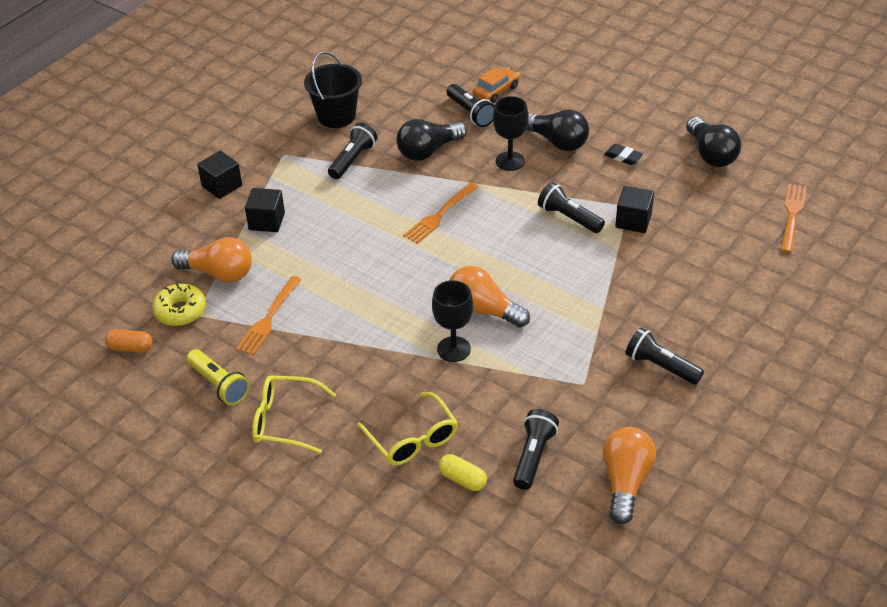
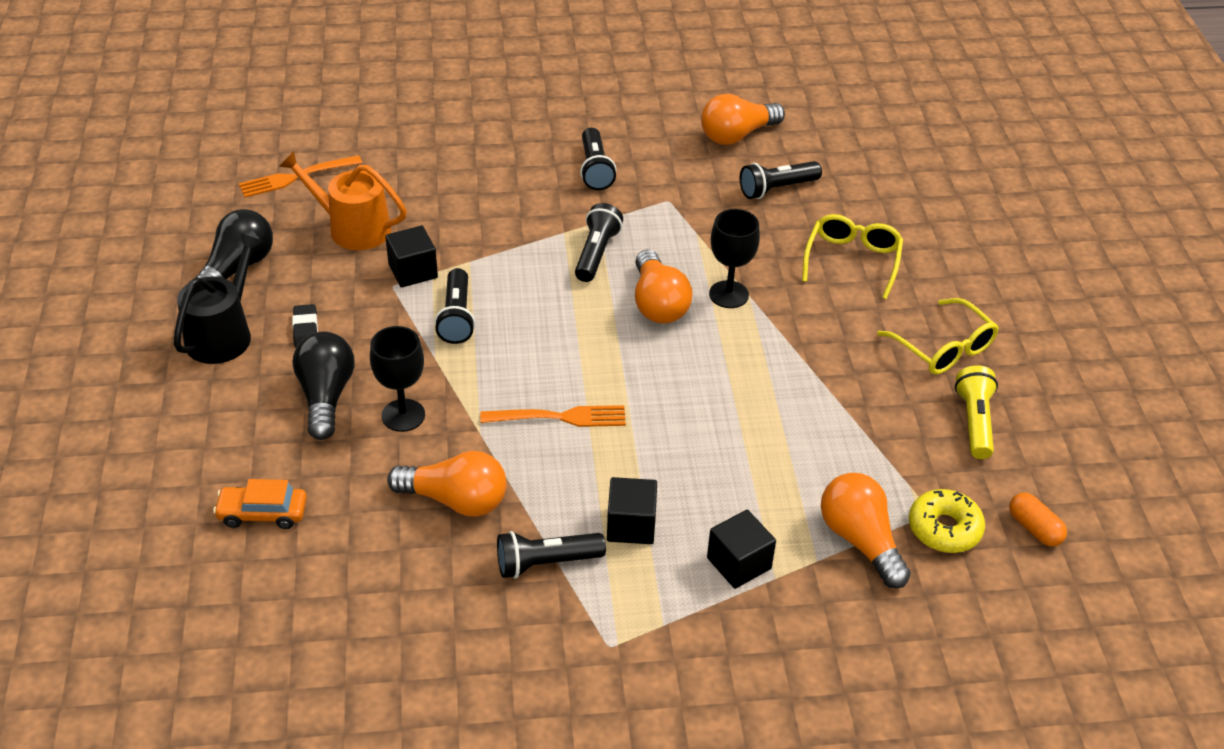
camera: 135 degrees left, 0 degrees up
(222, 186) = (734, 663): black cube -> black cube (631, 525)
(269, 318) = (859, 448): orange fork -> none
(336, 116) = (474, 649): black bucket -> none
(428, 151) = (455, 500): black light bulb -> orange light bulb
(462, 479) = (848, 212): yellow capsule -> none
(471, 113) = (337, 508): black flashlight -> black flashlight (596, 253)
(651, 127) = (223, 334): none -> black watering can
(706, 215) = (352, 228): none -> orange watering can

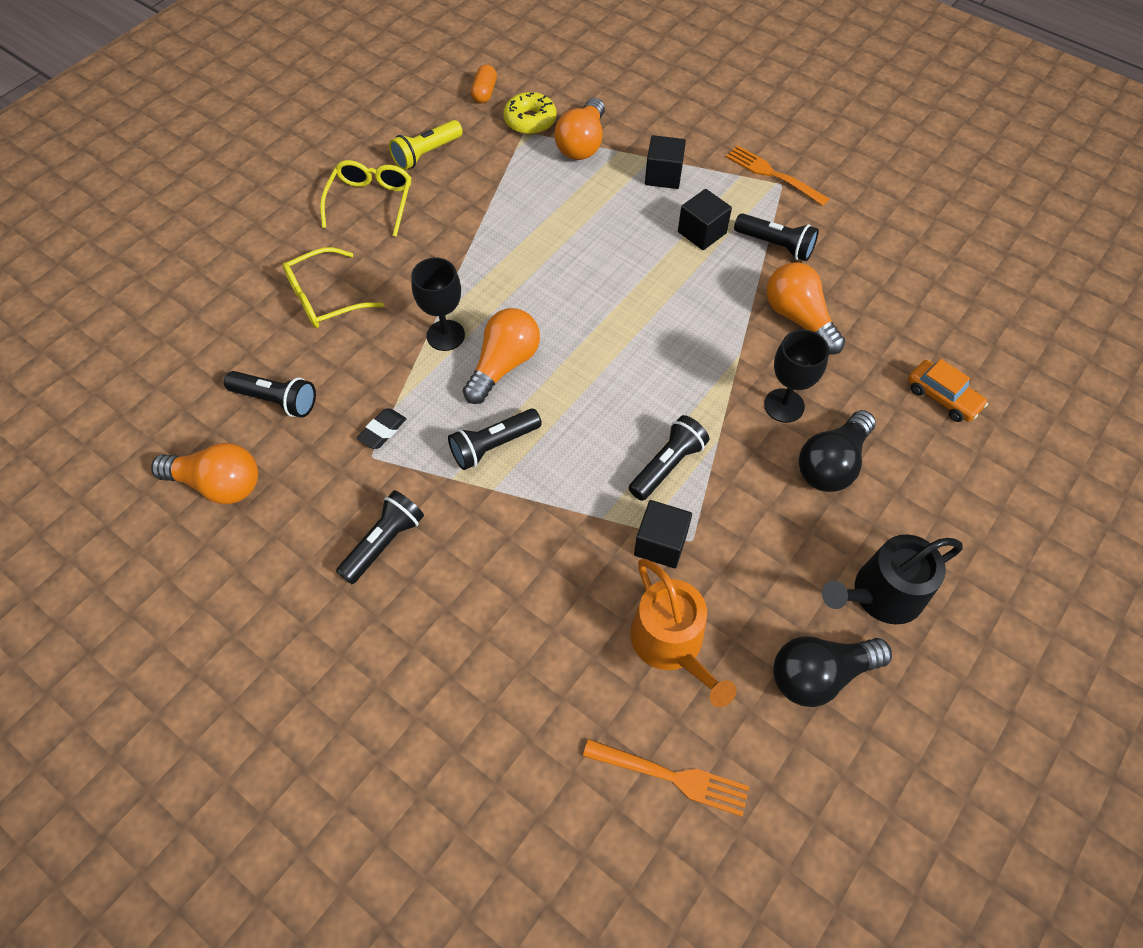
camera: 135 degrees left, 15 degrees up
(305, 329) = (803, 546): black eraser -> black eraser (382, 431)
(559, 417) = (673, 327): orange fork -> orange fork (773, 174)

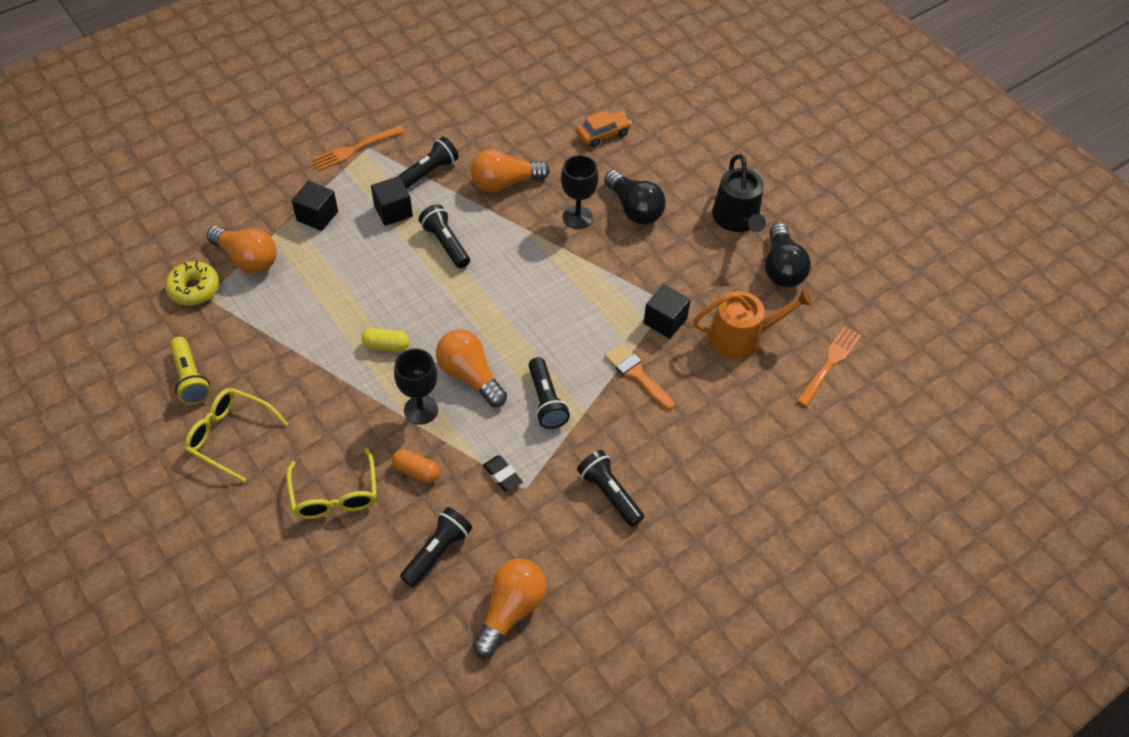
camera: 75 degrees left, 5 degrees down
(484, 92) = (132, 314): orange capsule -> orange capsule (416, 471)
(517, 282) = (386, 346): none -> yellow capsule
(564, 531) = (637, 375): none -> orange brush
(667, 465) = (603, 298): black flashlight -> black flashlight (445, 244)

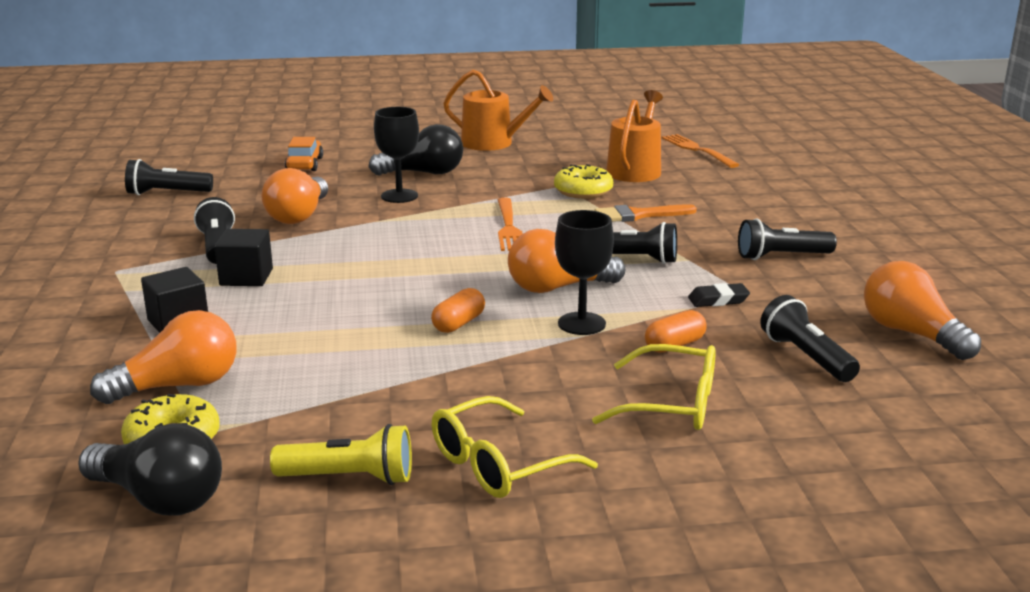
camera: 60 degrees left, 30 degrees down
(355, 149) = (104, 278): orange fork -> orange fork (508, 227)
(386, 346) = (459, 323): yellow capsule -> orange capsule
(445, 244) = (343, 260): black flashlight -> black flashlight (167, 193)
(665, 321) = (583, 191): black cube -> yellow donut
(737, 219) = (493, 143): black watering can -> orange watering can
(782, 268) = (571, 142): black light bulb -> black light bulb (159, 499)

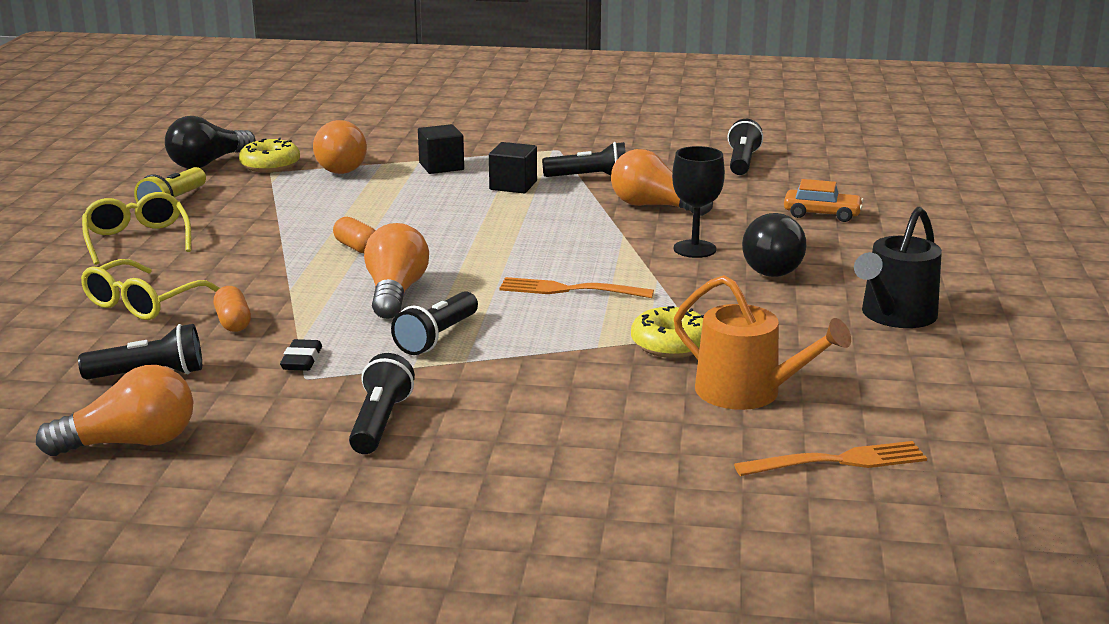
camera: 105 degrees right, 0 degrees up
(493, 143) = (895, 316): orange watering can -> black watering can
(581, 324) = (311, 292): black goblet -> none
(638, 215) = (567, 363): orange brush -> none

